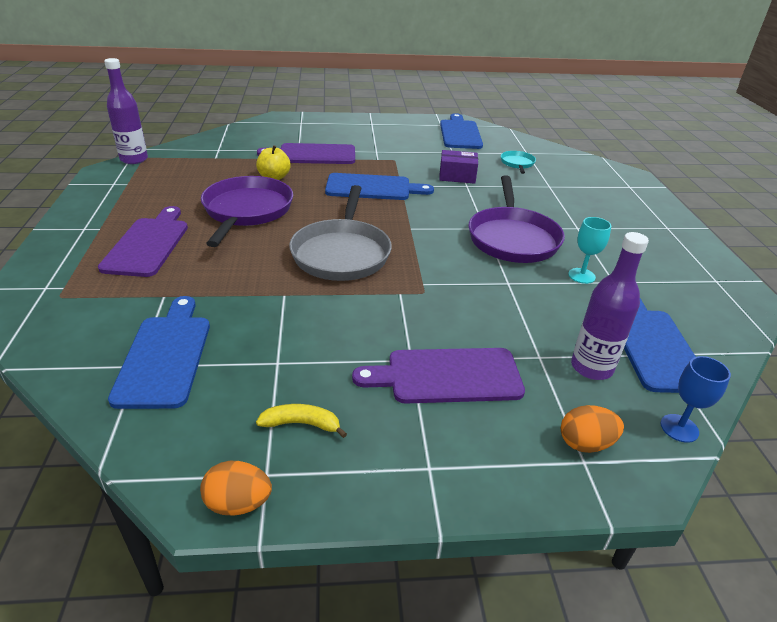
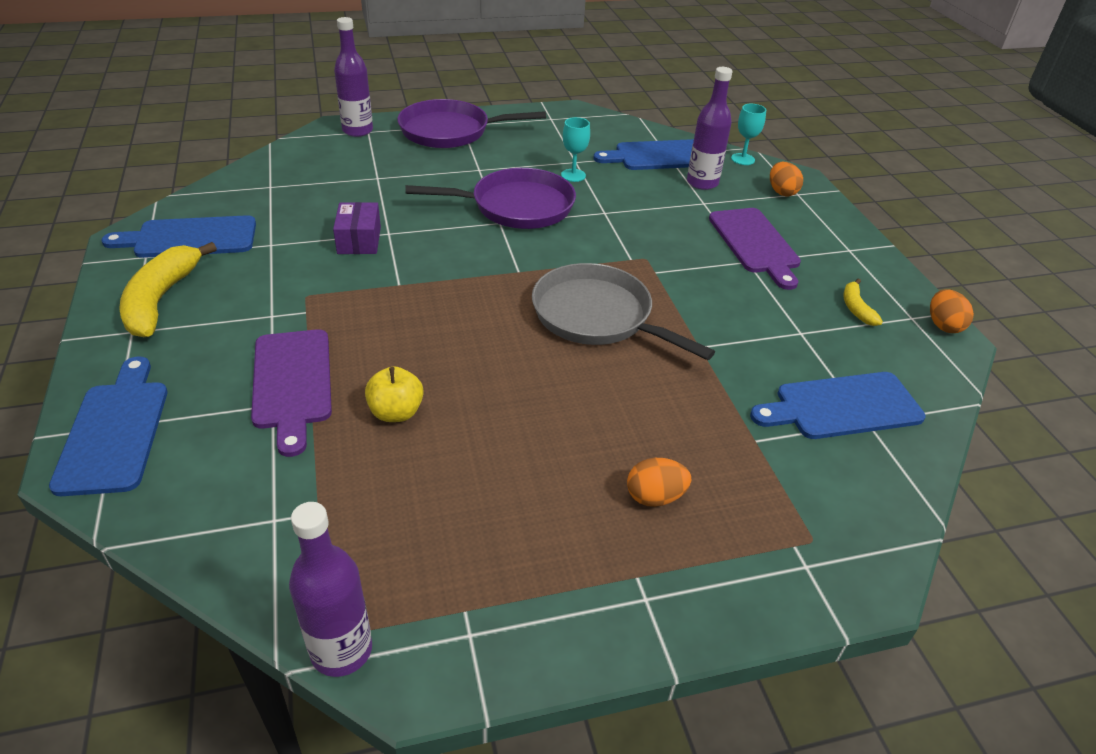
camera: 100 degrees left, 5 degrees up
(148, 244) = (655, 497): purple cutting board -> orange egg
(247, 211) = (521, 418): purple pan -> purple pan (450, 131)
(342, 253) = (597, 316): grey pan -> grey pan turned 135 degrees counterclockwise
(372, 188) = (413, 308): blue cutting board -> blue cutting board (115, 431)
(398, 128) = (161, 299): none -> yellow banana
(517, 163) = (310, 195): turquoise pan -> none
(628, 183) = (357, 131): none -> purple bottle
(679, 428) = (742, 159): blue goblet -> turquoise goblet

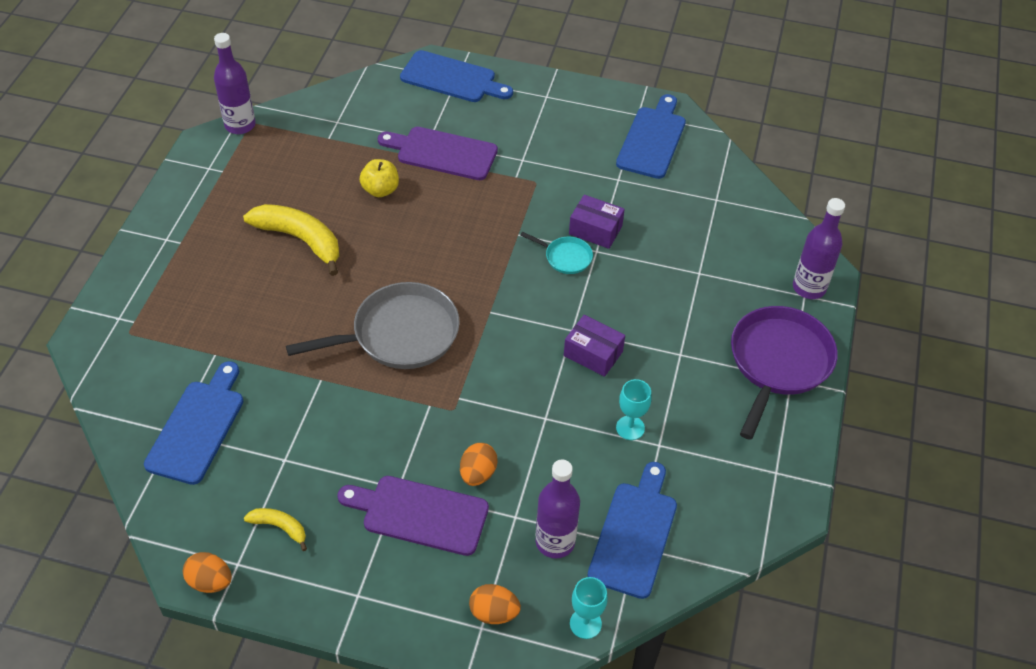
camera: 120 degrees right, 10 degrees up
(161, 299) = (576, 113): yellow banana -> yellow banana (300, 240)
(410, 248) = (565, 257): none -> turquoise pan
(516, 206) = (593, 354): purple pan -> purple box
(655, 497) = (219, 277): orange egg -> orange egg (478, 473)

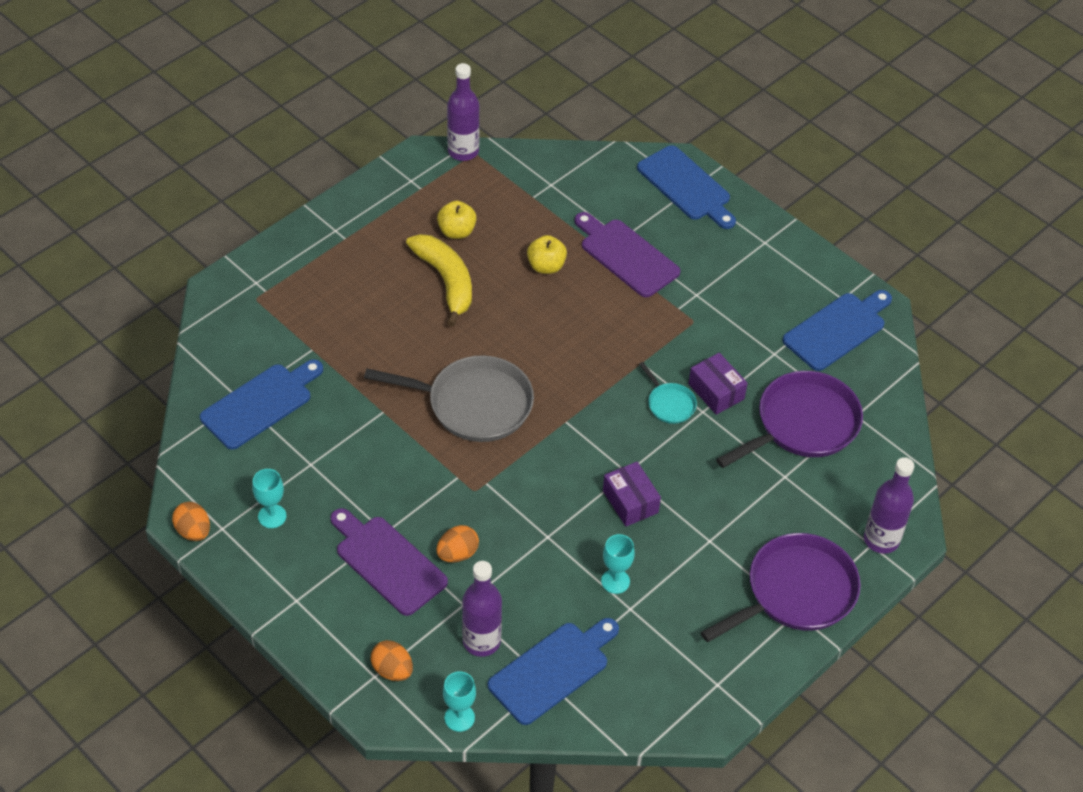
camera: 30 degrees right, 0 degrees up
(280, 527) = (272, 516): yellow banana -> turquoise goblet
(281, 194) = (456, 231): none -> yellow apple
(682, 225) = (802, 424): none -> purple pan

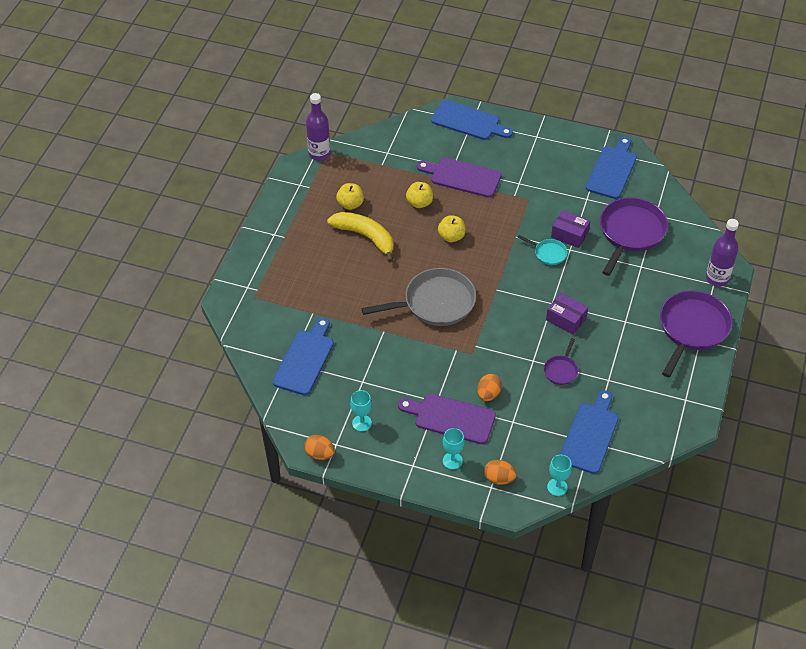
camera: 25 degrees left, 0 degrees up
(481, 641) = (538, 438): purple bottle -> none
(556, 327) = (451, 236): none -> yellow apple
(575, 566) = (561, 370): none -> purple pan
(615, 581) = (589, 368): turquoise goblet -> turquoise goblet (452, 460)

